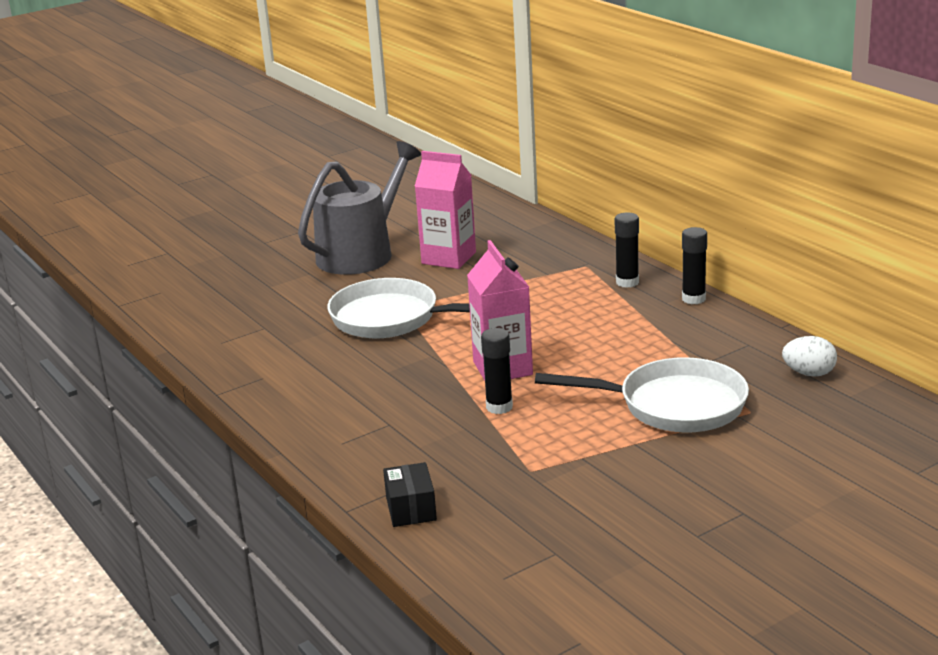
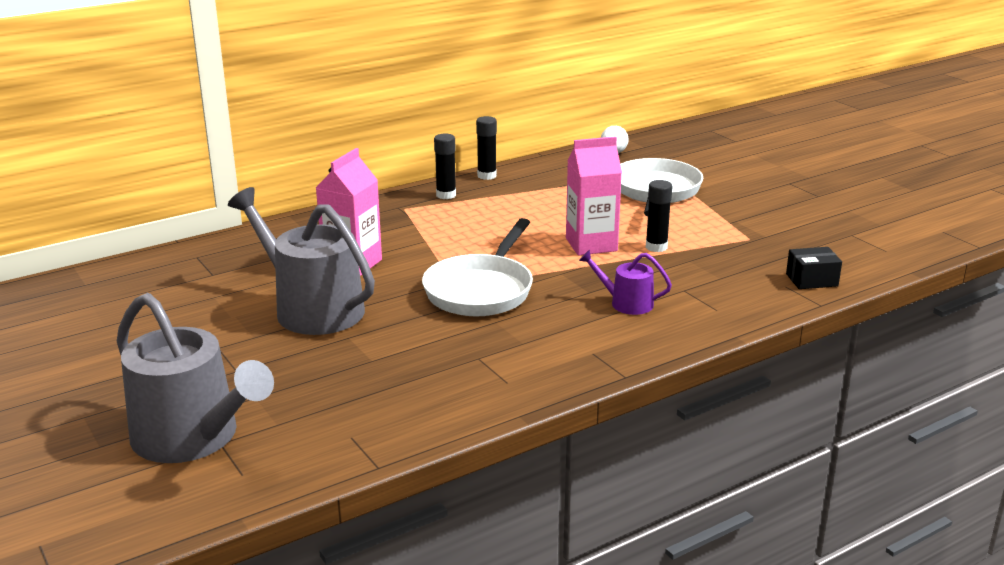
camera: 90 degrees left, 0 degrees up
(176, 243) = (193, 437): none -> grey watering can
(359, 391) = (626, 303): none -> purple watering can

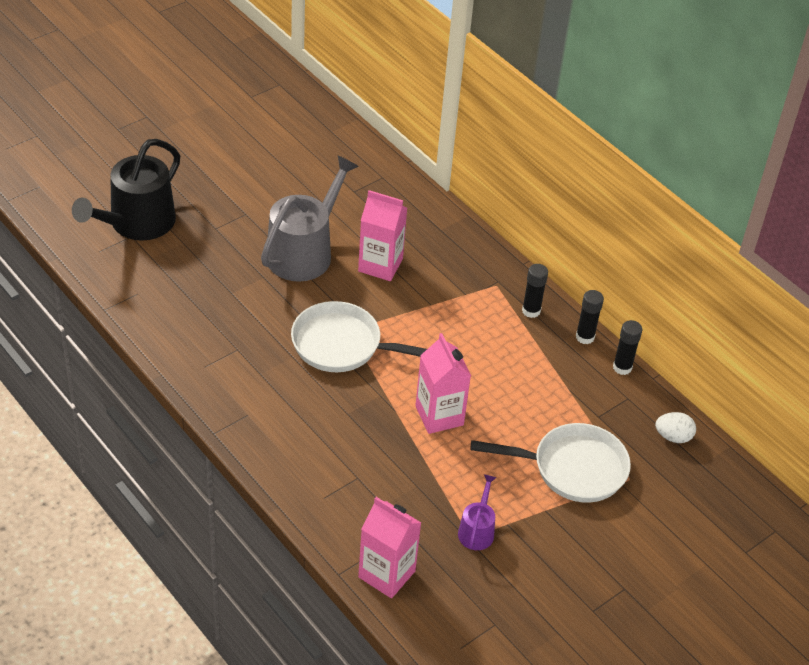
camera: 80 degrees right, 20 degrees up
(193, 437) = (137, 223): grey watering can -> black watering can
(626, 303) = (329, 437): purple watering can -> purple watering can (477, 530)
(656, 247) = (441, 462): black glue stick -> black glue stick (622, 367)
(811, 280) = (386, 574): black box -> pink carton

